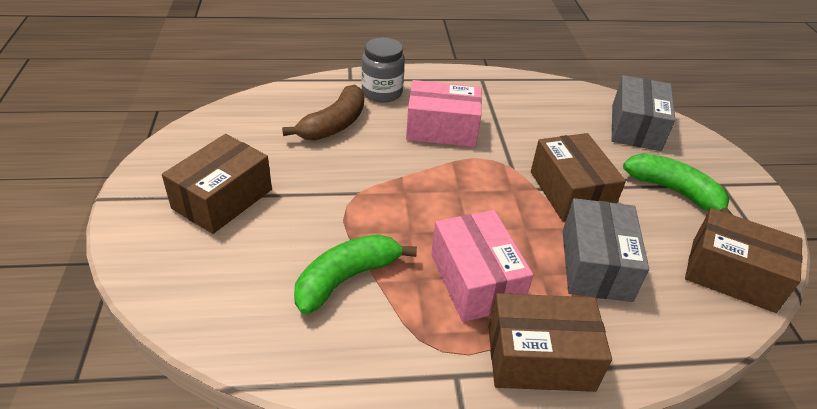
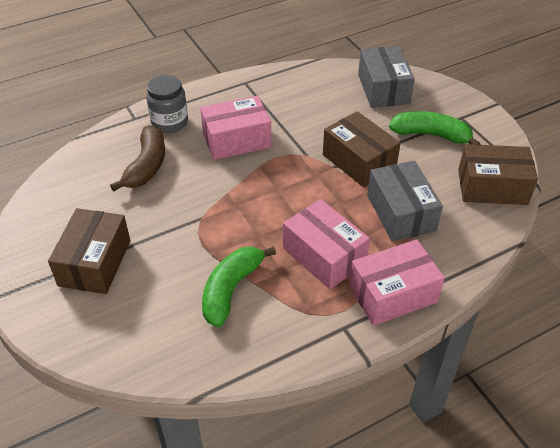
camera: 20 degrees left, 5 degrees up
(540, 357) = (393, 294): brown box -> pink box

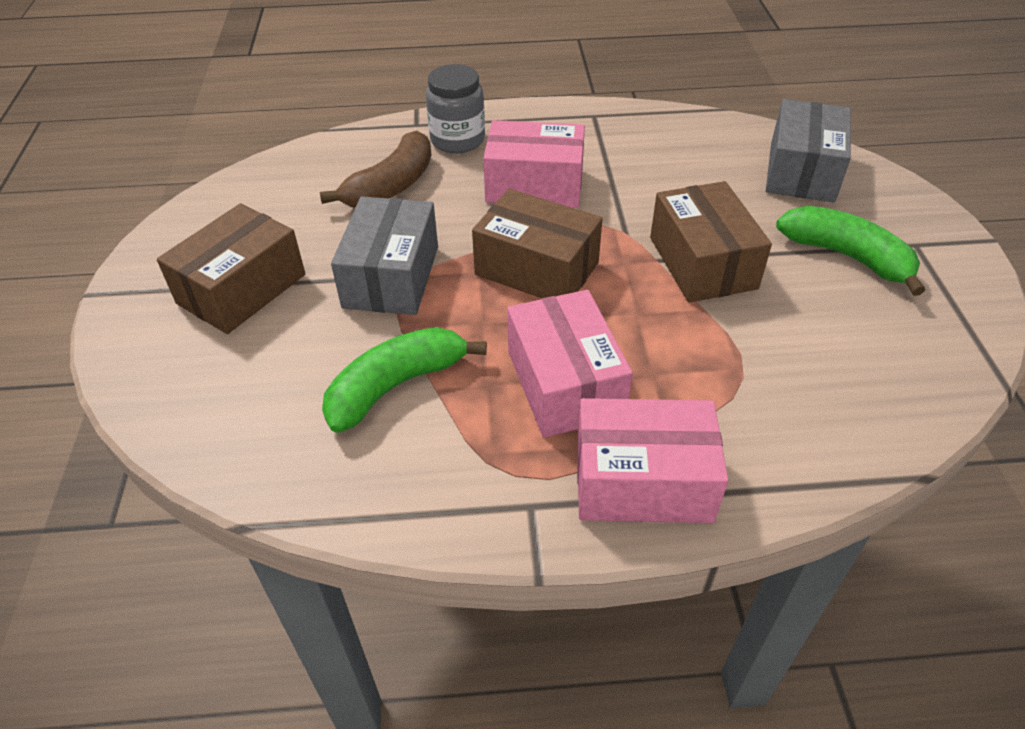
camera: 25 degrees right, 0 degrees up
(400, 213) = (728, 358): grey box -> grey box (391, 276)
(492, 187) = (917, 366): brown box -> brown box (537, 268)

